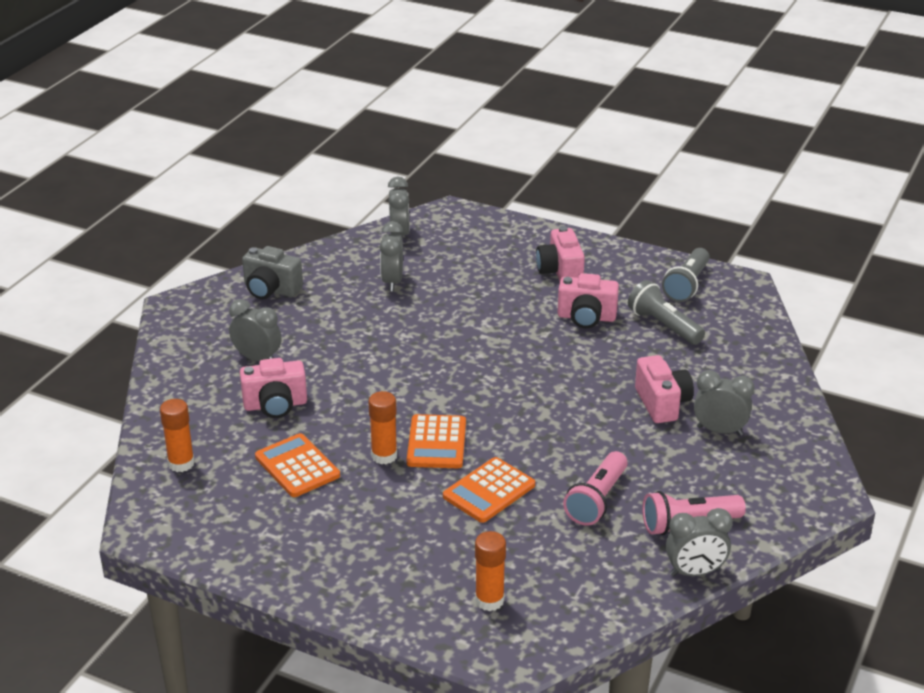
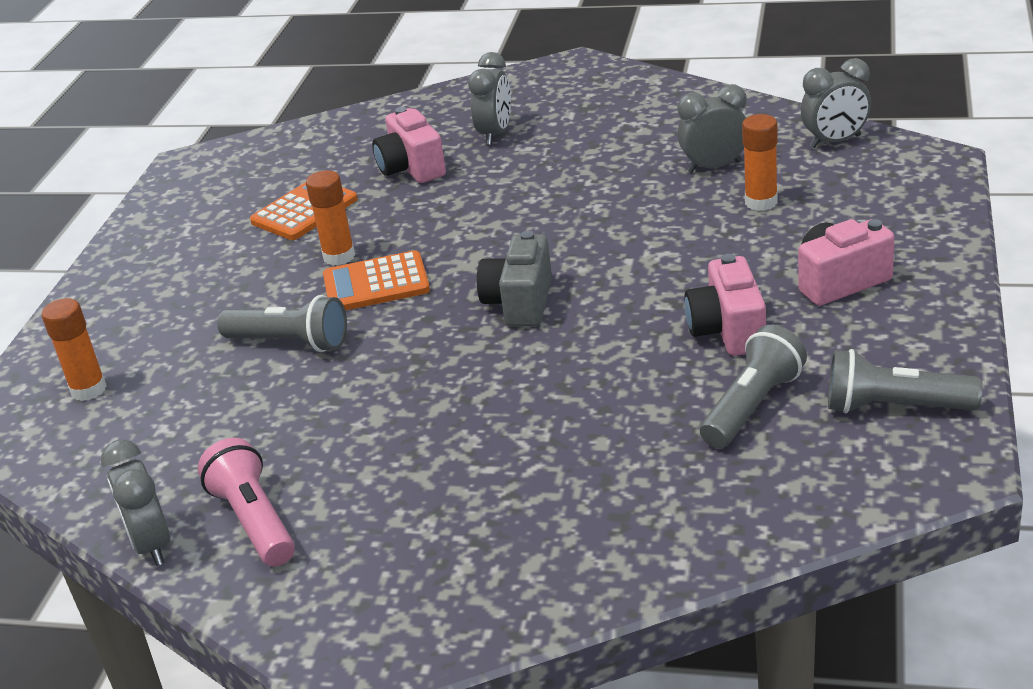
camera: 80 degrees right, 0 degrees up
(181, 463) = (292, 150): orange glue stick -> orange glue stick (761, 202)
(271, 290) = (641, 102): grey camera -> grey camera (520, 303)
(489, 491) = (290, 342): orange calculator -> grey flashlight
(597, 500) = (291, 430): pink flashlight -> none
(662, 403) = (536, 444): pink camera -> none
(719, 431) = (488, 514): grey clock -> none

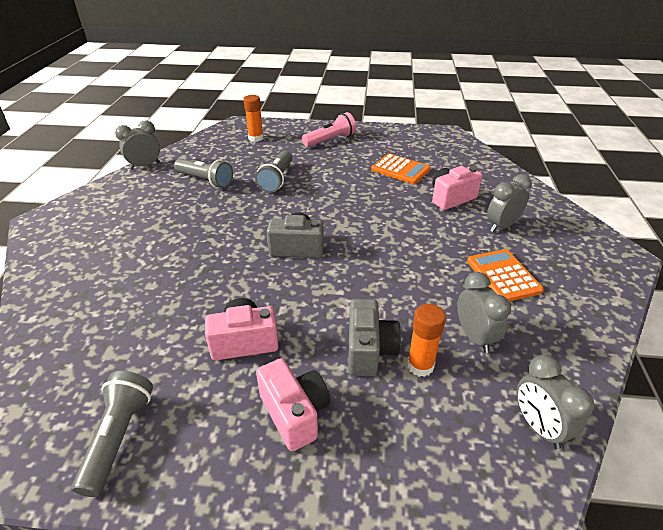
camera: 80 degrees right, 5 degrees up
(254, 521) = (146, 186): pink flashlight -> pink flashlight (330, 140)
(339, 256) = (354, 184): orange glue stick -> none
(376, 284) = (325, 198): orange calculator -> orange calculator (503, 276)
(495, 134) = (502, 226): grey clock -> grey clock turned 135 degrees clockwise
(739, 235) = (369, 350): none -> grey camera
(752, 406) = (155, 352): grey flashlight -> grey flashlight (205, 181)

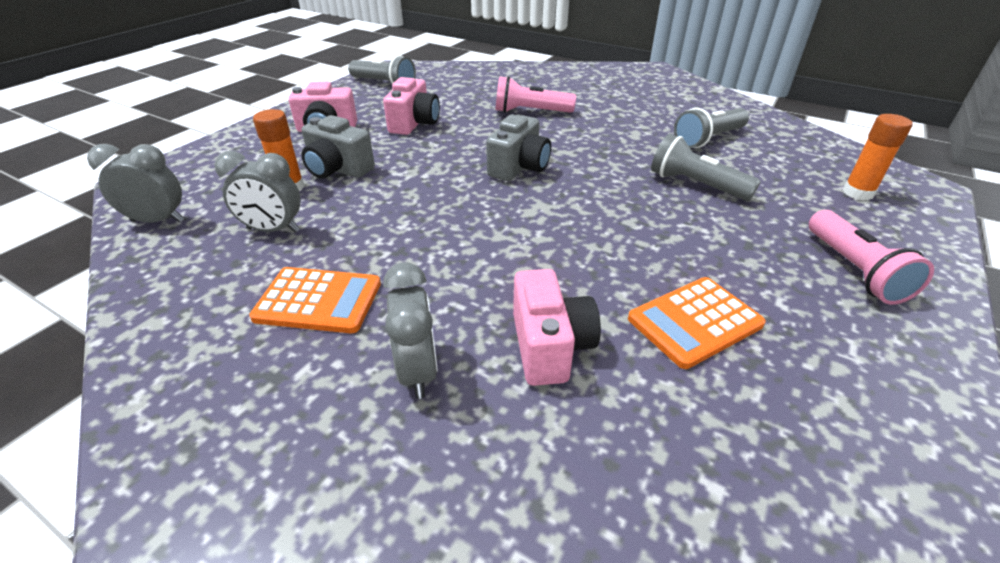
camera: 115 degrees right, 0 degrees up
(145, 166) = (760, 111): grey clock -> none
(182, 270) = (530, 112): none -> pink flashlight

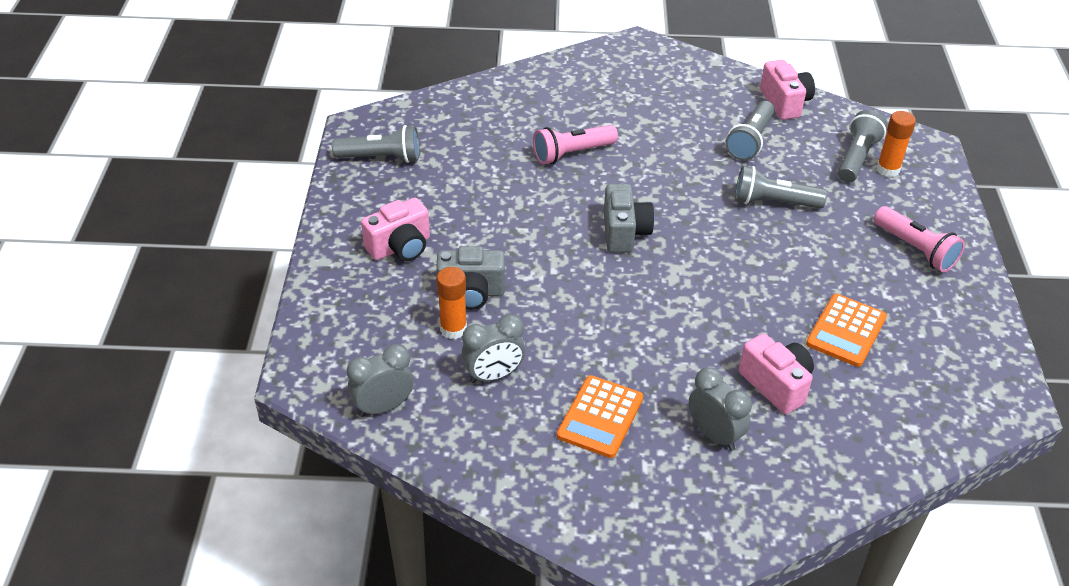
camera: 30 degrees left, 5 degrees up
(318, 301) = (600, 417): orange calculator -> orange calculator turned 135 degrees clockwise
(414, 124) = (478, 209): pink camera -> pink camera (784, 103)
(823, 176) = (856, 158): none -> grey flashlight

